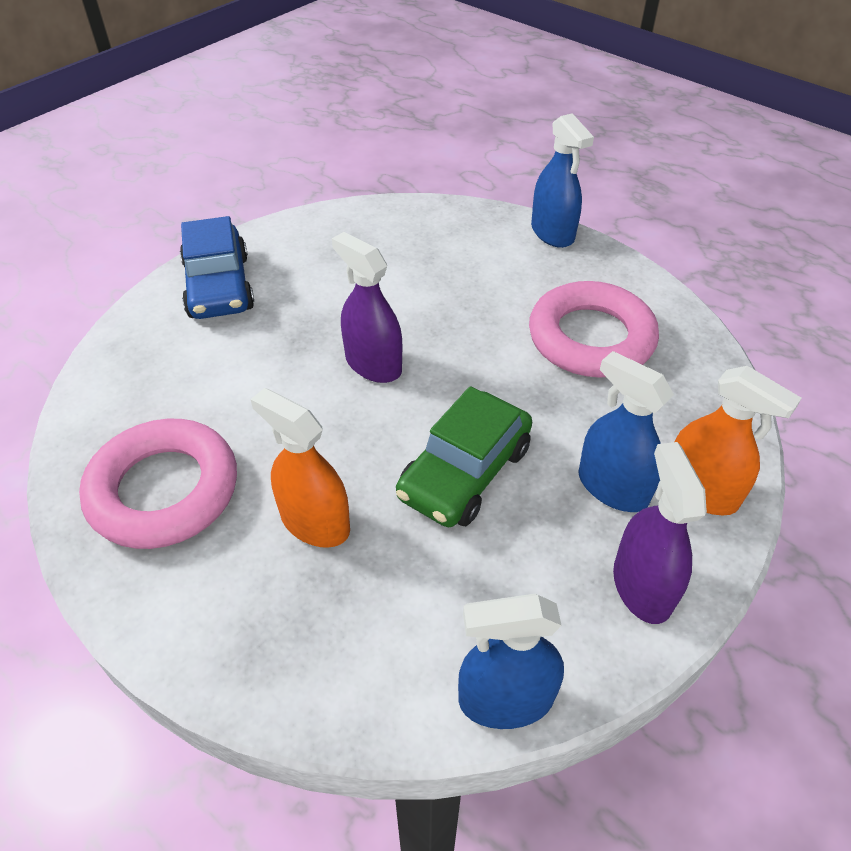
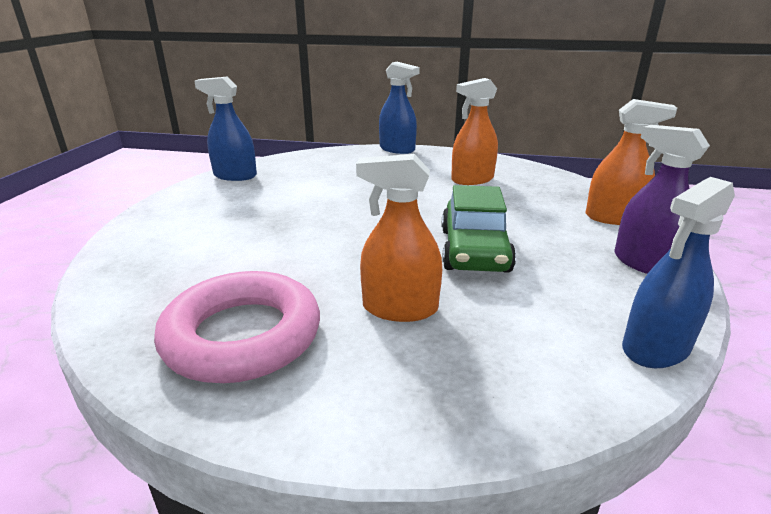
camera: 30 degrees left, 20 degrees down
(219, 286) = (180, 216): blue car -> none
(373, 364) = (348, 221): purple spray bottle -> none
(591, 338) = (472, 179): pink ring -> orange spray bottle
(612, 487) = (568, 230): blue spray bottle -> blue spray bottle (235, 176)

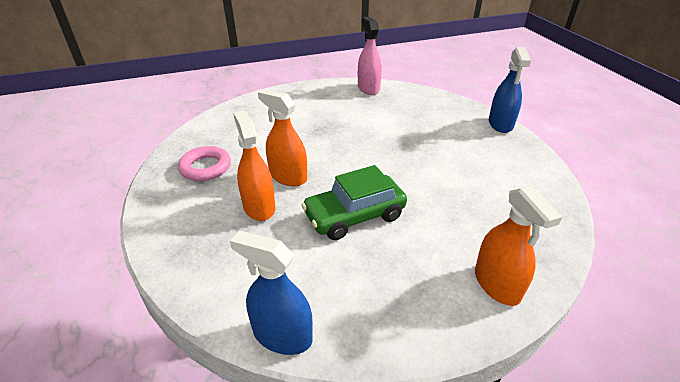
camera: 60 degrees right, 10 degrees up
(235, 176) = (368, 88): blue spray bottle -> pink spray bottle
(242, 335) = (205, 167): pink ring -> pink ring, size x0.63
(472, 179) = (484, 180): orange spray bottle -> orange spray bottle (288, 176)
(645, 264) = (414, 318): purple spray bottle -> none

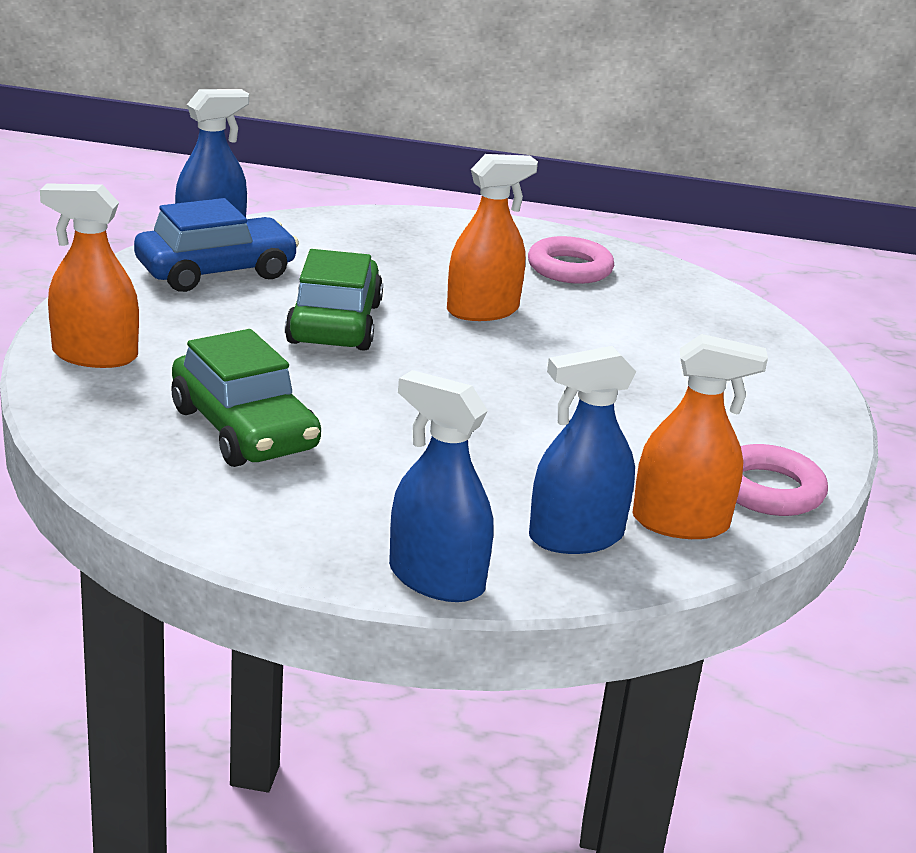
camera: 115 degrees right, 10 degrees down
(259, 207) = (430, 276): orange spray bottle -> orange spray bottle (680, 523)
(336, 298) = (216, 271): none -> blue car
(368, 88) = (768, 490): pink spray bottle -> pink ring
(442, 109) = (576, 537): none -> blue spray bottle
(484, 197) = (244, 429): none -> green car

